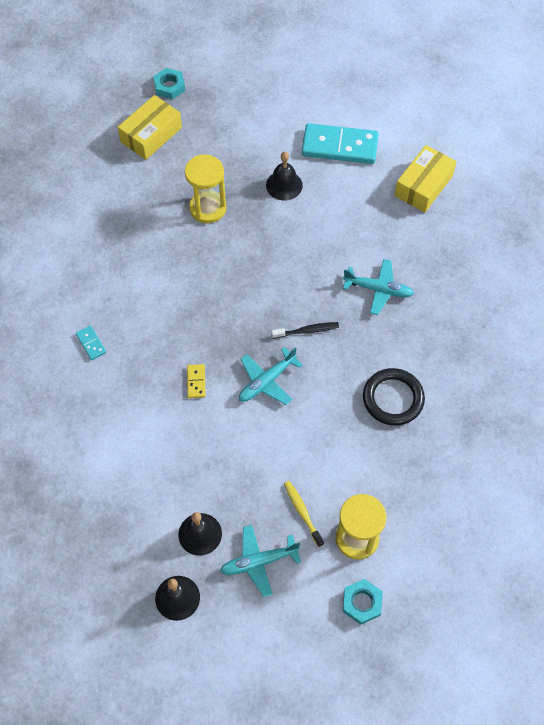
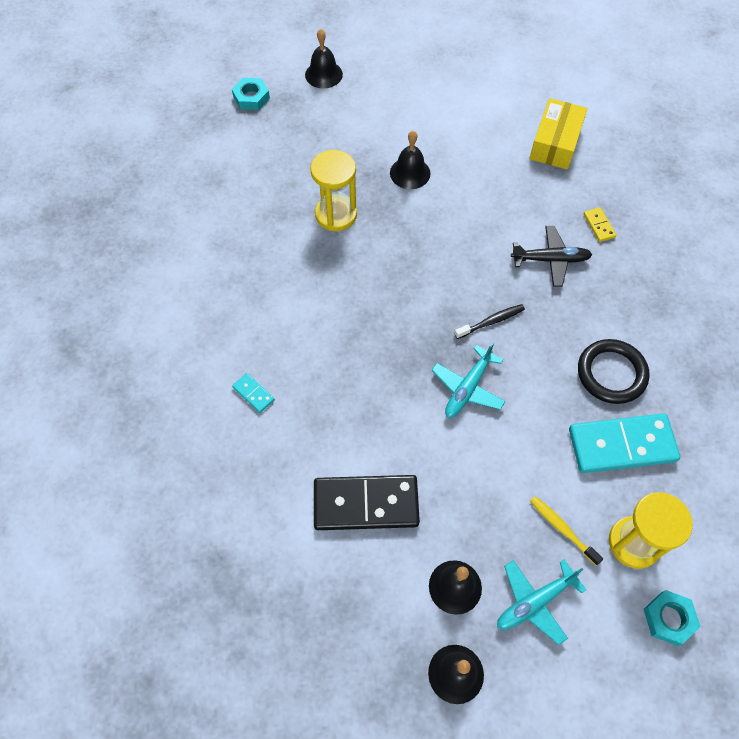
camera: 15 degrees left, 0 degrees up
(151, 135) = (247, 151): yellow box -> none
(151, 453) = (366, 504): none -> black domino
(196, 382) = (388, 408): yellow domino -> yellow domino (599, 226)
(239, 78) = (323, 74): none -> black bell
(339, 146) = (454, 121): turquoise domino -> turquoise domino (621, 445)
(378, 289) = (550, 260): turquoise plane -> black plane

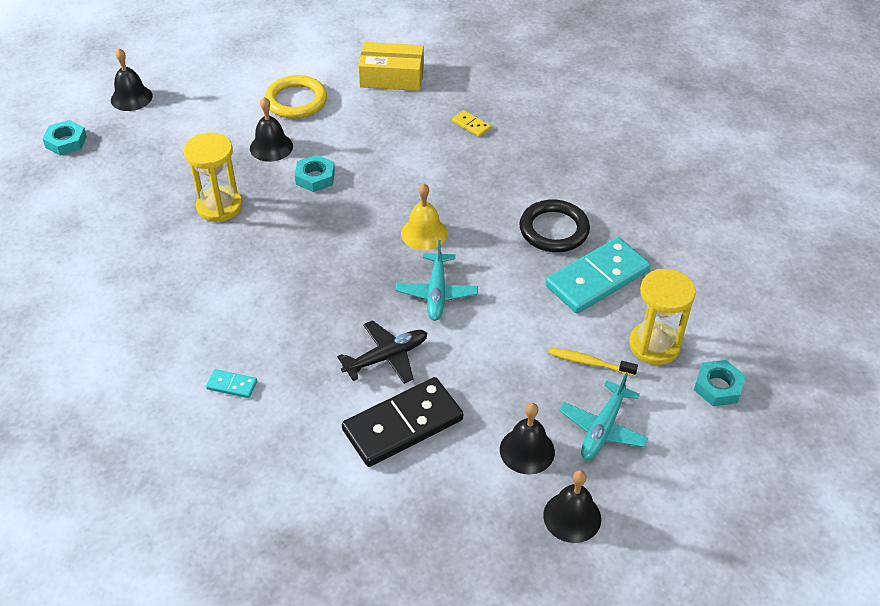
camera: 30 degrees left, 15 degrees down
(430, 220) = (315, 177): none -> turquoise nut
(457, 133) = (296, 101): none -> yellow ring
(491, 321) = (424, 233): black toothbrush -> yellow bell
(550, 260) = (445, 166): black plane -> black plane (386, 357)
(555, 143) = (392, 77): yellow box -> yellow box turned 75 degrees counterclockwise

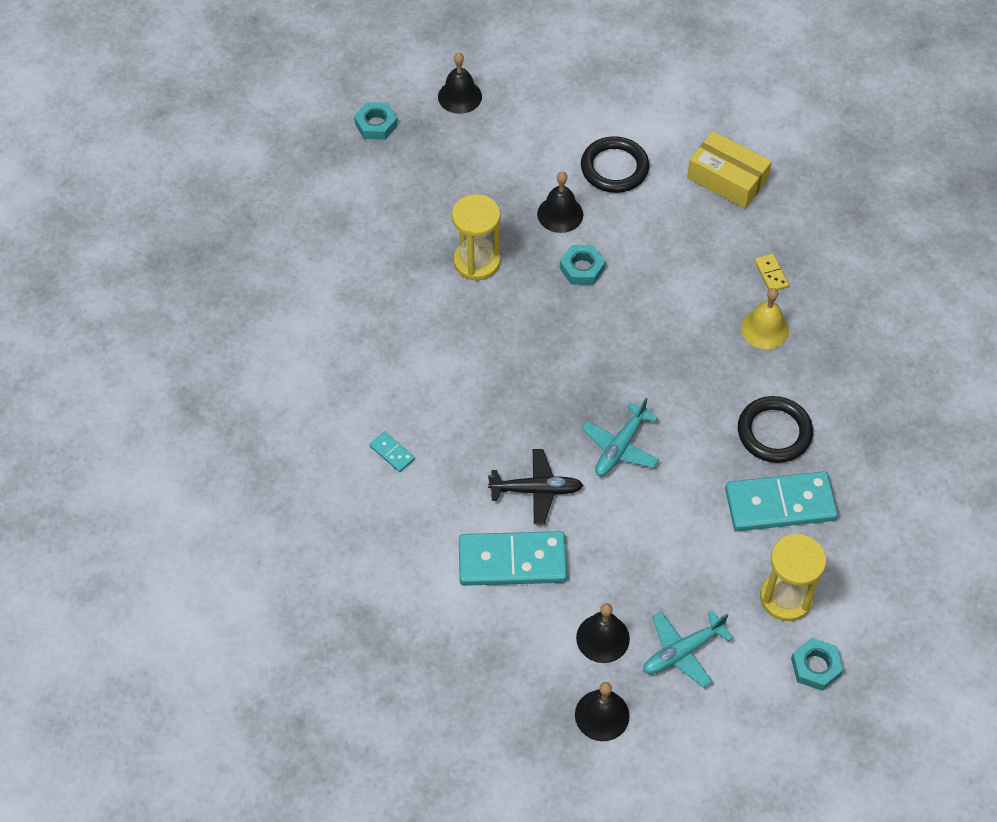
camera: 30 degrees right, 10 degrees up
(296, 101) = (614, 168): yellow ring -> black ring
(403, 425) = (512, 561): black domino -> turquoise domino
(424, 233) = (647, 378): yellow bell -> yellow bell (764, 329)
(589, 362) = (713, 584): yellow toothbrush -> none

